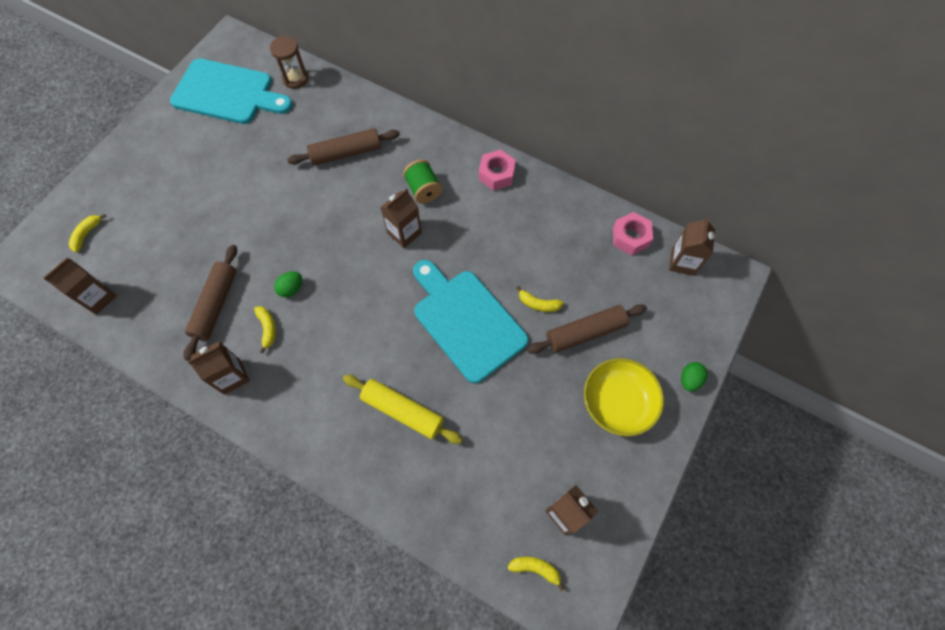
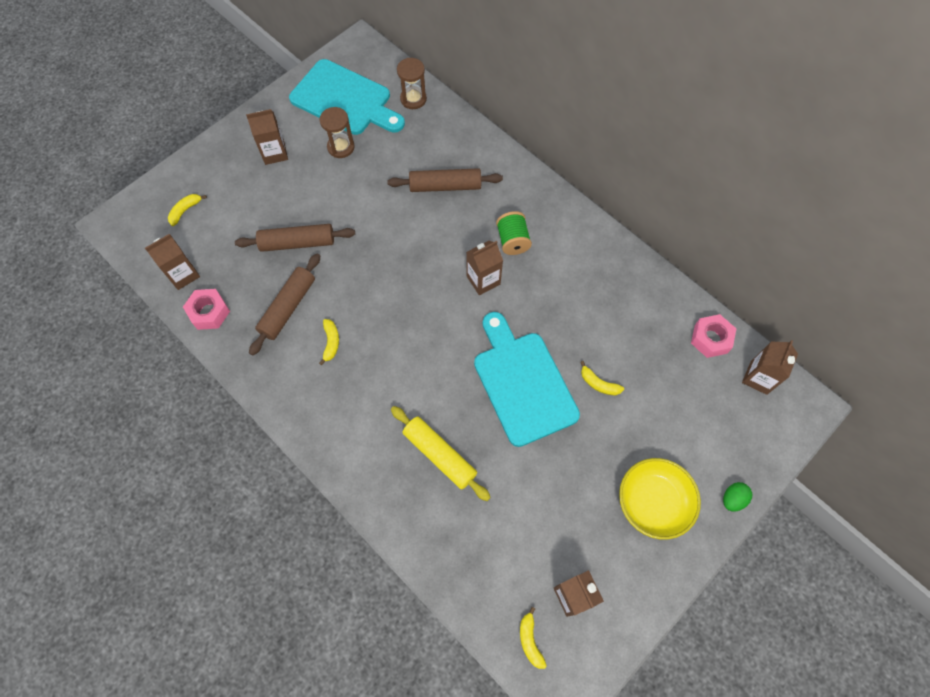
camera: 15 degrees right, 0 degrees up
(232, 376) = (288, 380): brown carton -> brown carton (274, 153)
(234, 138) = (341, 147): none -> brown hourglass
(291, 288) = (362, 309): green egg -> none
(496, 174) = (590, 242): pink nut -> pink nut (209, 312)
(535, 568) = (530, 640): yellow banana -> yellow banana turned 135 degrees counterclockwise
(585, 332) = (638, 424): brown rolling pin -> brown rolling pin (297, 243)

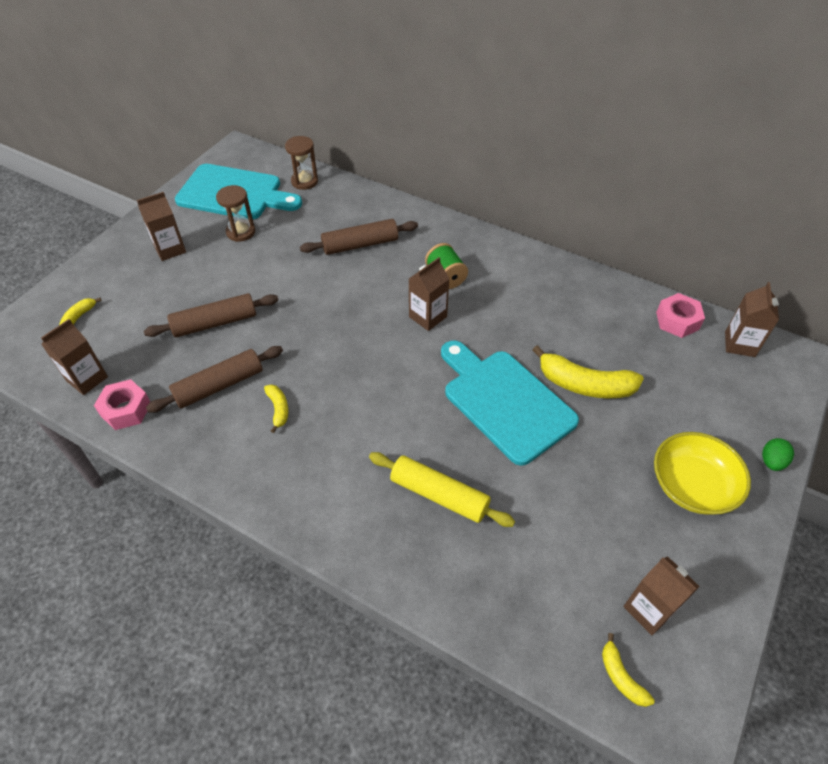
camera: 15 degrees left, 15 degrees down
(288, 307) = (219, 385): brown rolling pin -> brown rolling pin turned 45 degrees clockwise
(598, 384) = (584, 384): yellow banana -> yellow banana, size x1.98

